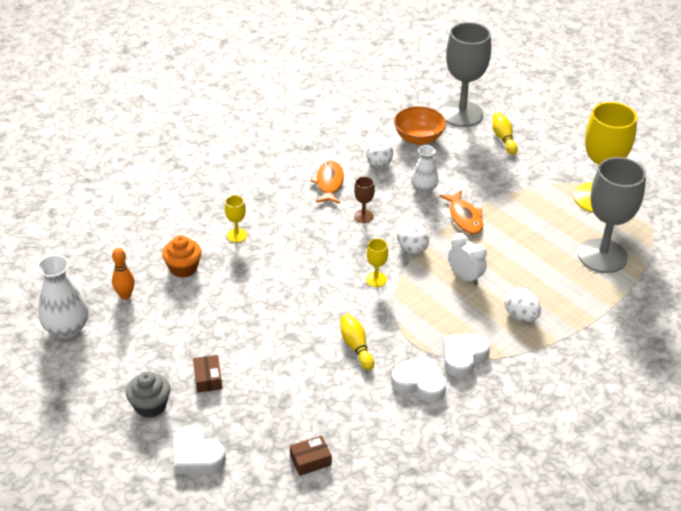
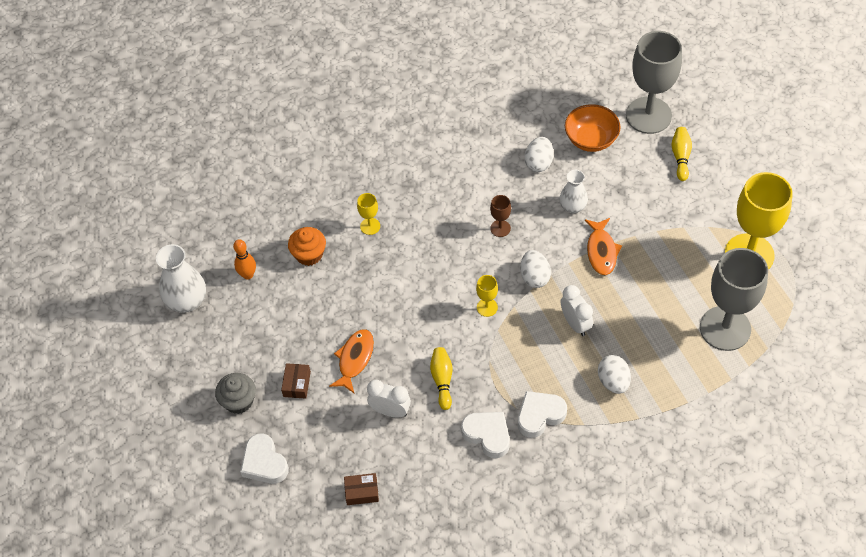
camera: 20 degrees right, 15 degrees up
(313, 383) = (390, 411): none -> white clock
(329, 183) = (479, 180): orange fish -> orange fish (355, 359)

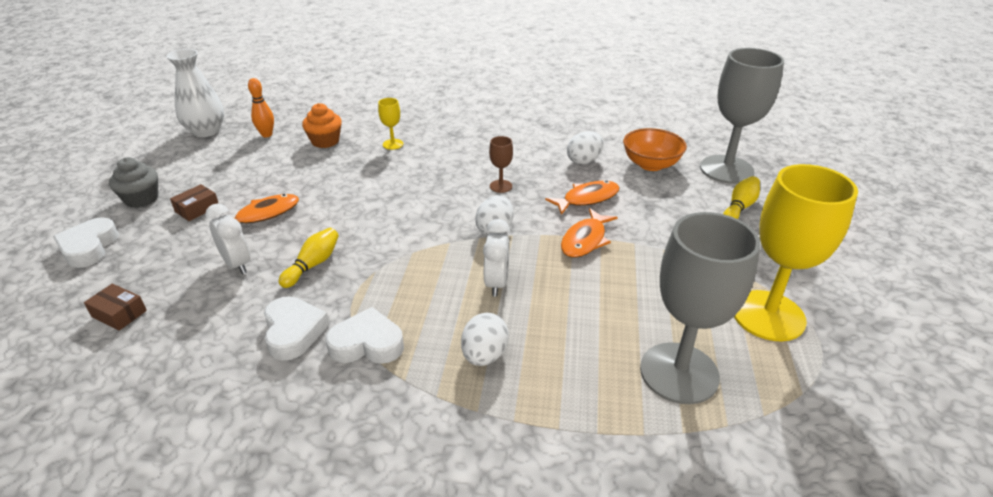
camera: 30 degrees right, 20 degrees down
(487, 307) = (423, 232): yellow goblet -> none
(572, 207) = (587, 199): white vase -> orange fish

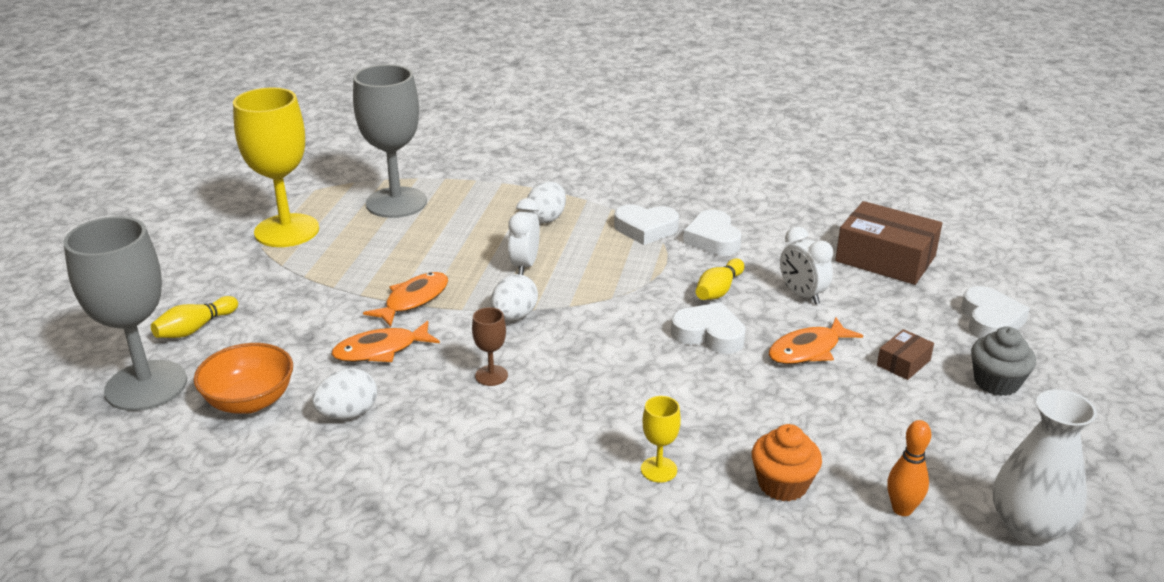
camera: 175 degrees left, 5 degrees down
(119, 313) = (885, 259): brown box -> brown box, size x2.09
(336, 223) = (709, 334): none -> white heart

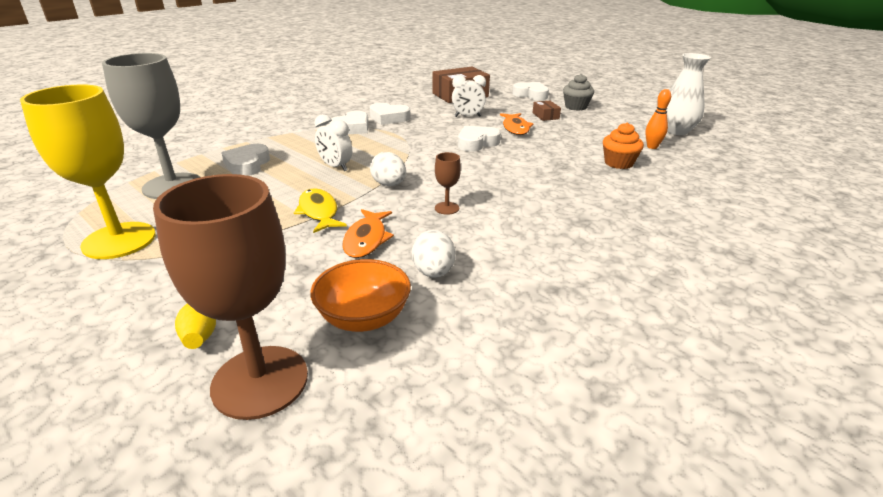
camera: 60 degrees left, 0 degrees up
(146, 386) = (260, 381): grey goblet -> brown goblet
(413, 300) = (319, 212): orange fish -> yellow fish
(477, 215) = (247, 165): none -> white heart
(547, 218) = (292, 147): white egg -> none
(658, 469) = (585, 186): yellow goblet -> none
(718, 290) = (439, 130): yellow bowling pin -> none

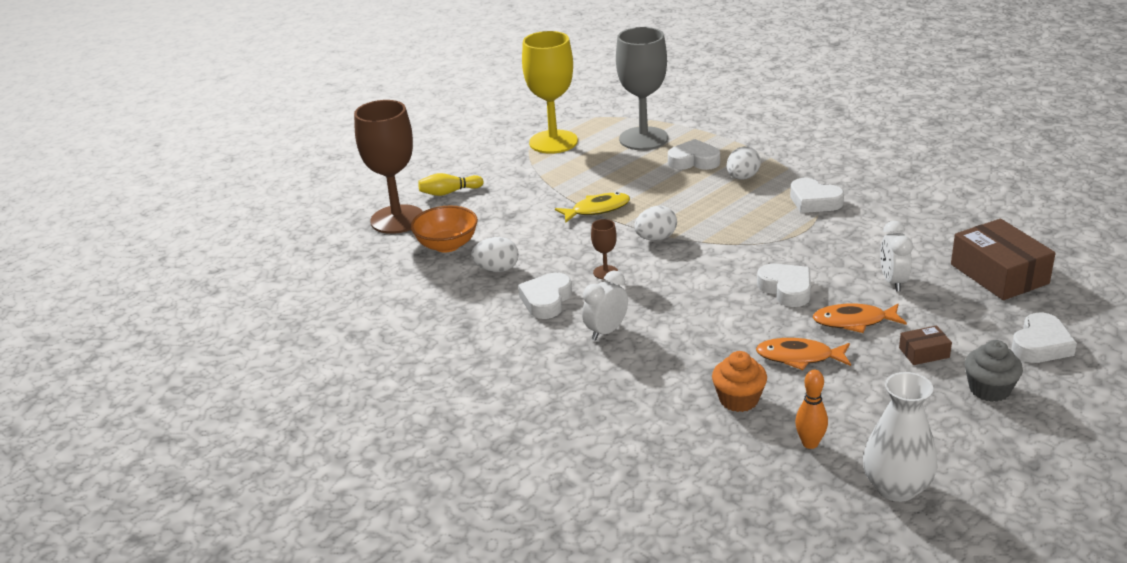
camera: 95 degrees right, 0 degrees up
(296, 148) = (742, 177): none -> white egg
(335, 167) = (695, 205): white clock -> white clock (606, 331)
(366, 239) = (549, 236): orange fish -> orange fish (799, 357)
(389, 118) = (862, 222): white heart -> white heart (546, 300)

